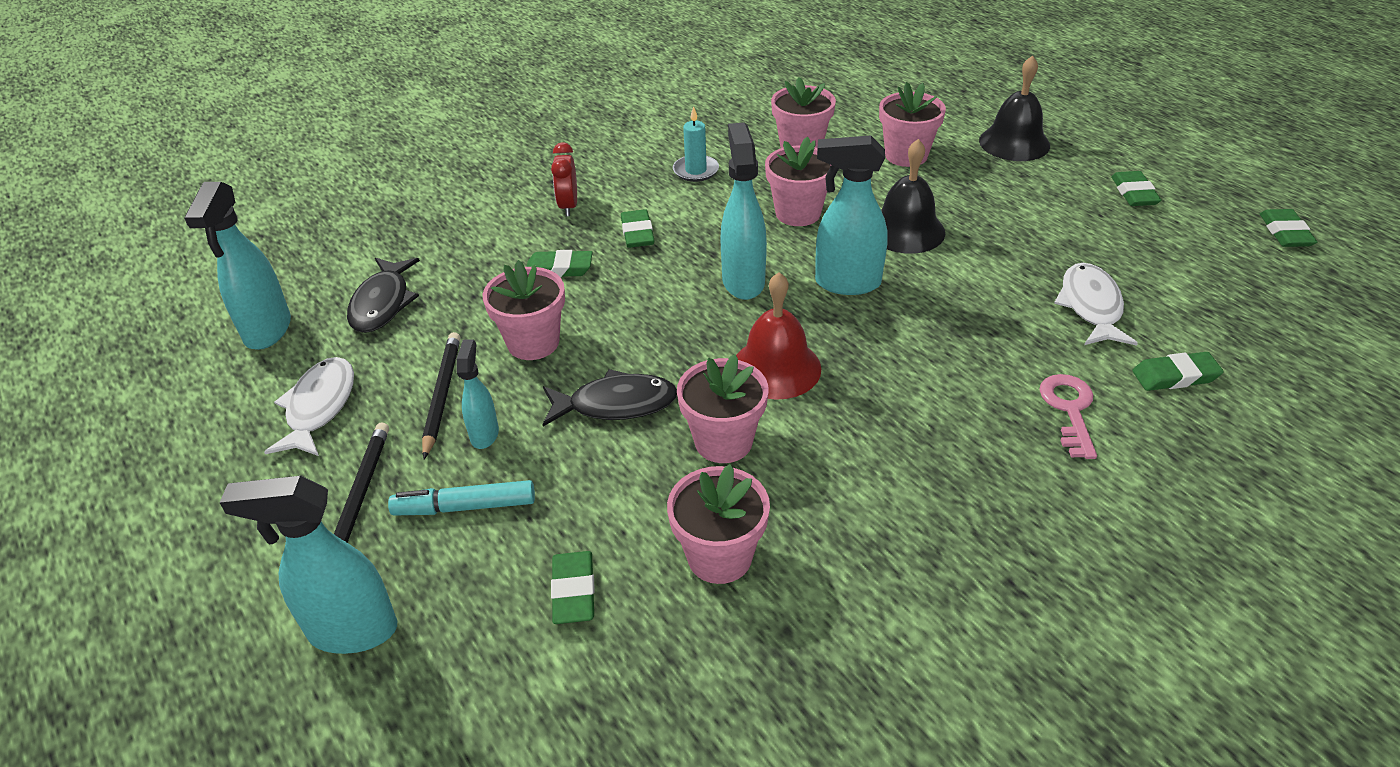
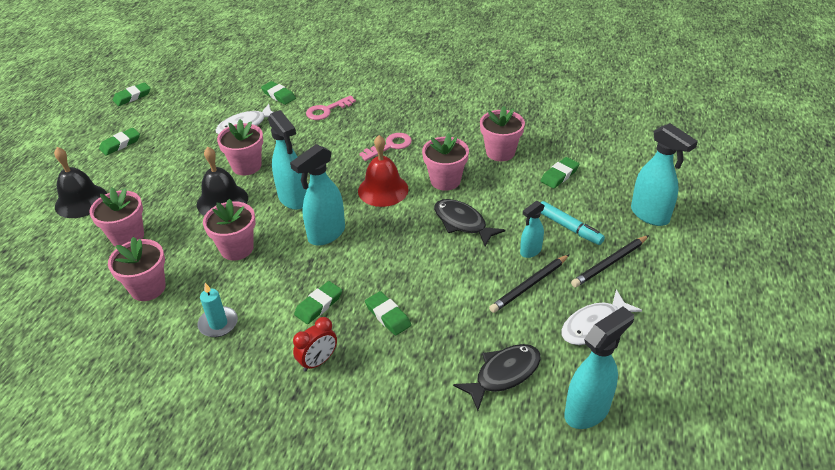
camera: 130 degrees left, 0 degrees up
(533, 342) = (457, 280): pink flower pot -> pink flower pot (246, 166)
(881, 430) = (390, 146): none -> pink key

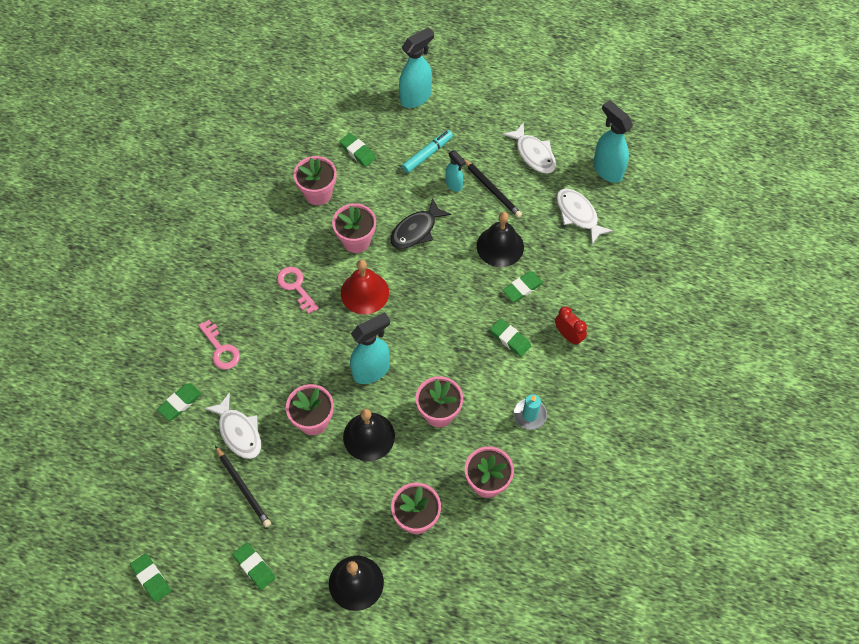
camera: 90 degrees left, 20 degrees up
(326, 234) = (424, 338): turquoise spray bottle -> none
(446, 294) = (500, 246): none -> black bell
(503, 374) = (578, 214): black fish -> white fish
(609, 263) = (469, 134): black pencil -> black pencil (243, 488)

